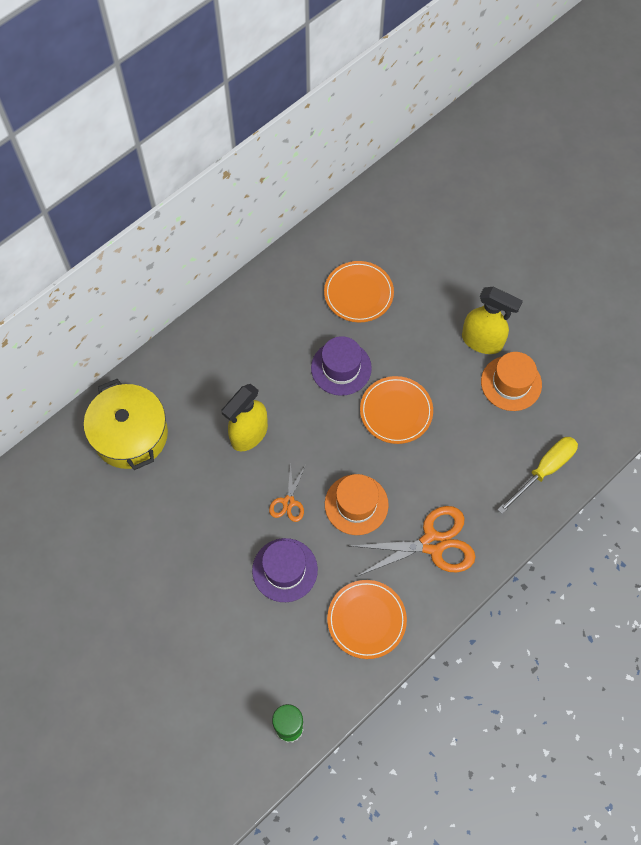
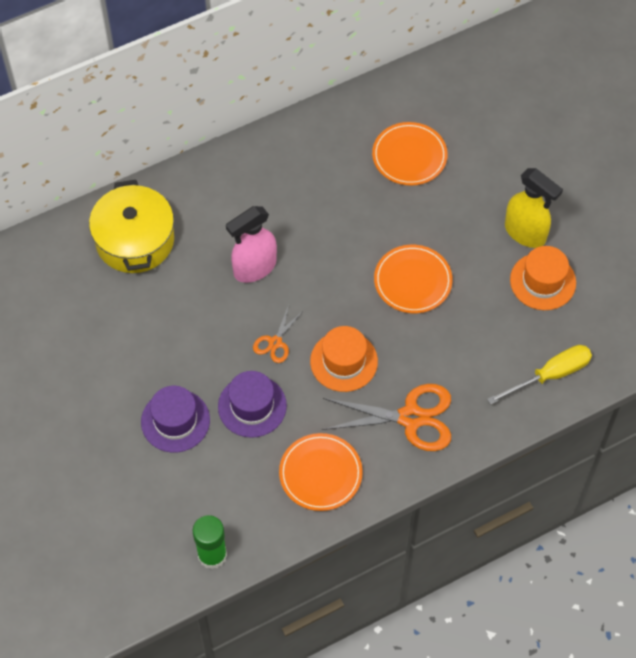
camera: 15 degrees right, 5 degrees down
(249, 434) = (254, 268): yellow spray bottle -> pink spray bottle
(341, 368) = (368, 225): purple hat -> purple hat (175, 421)

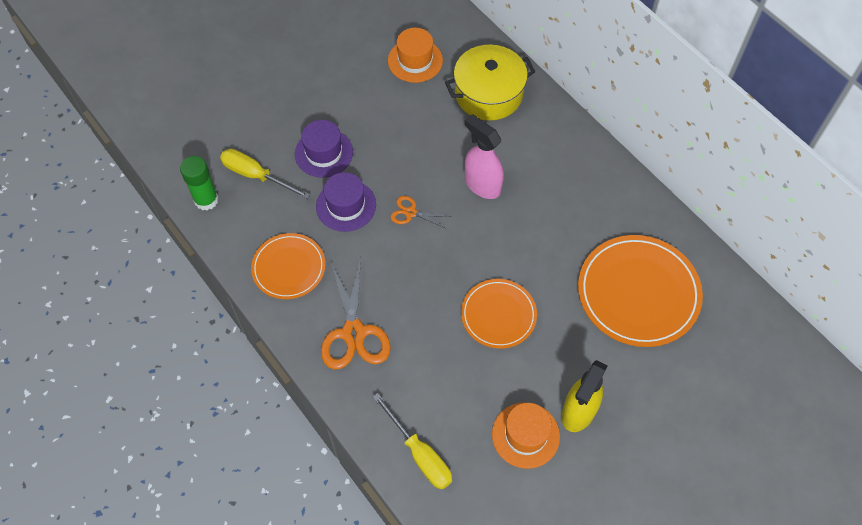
camera: 80 degrees right, 0 degrees up
(190, 497) = (256, 175): none -> yellow screwdriver
(344, 361) = (402, 269): orange hat -> orange hat (415, 60)
(409, 156) = (638, 293): orange plate -> orange plate, size x1.64

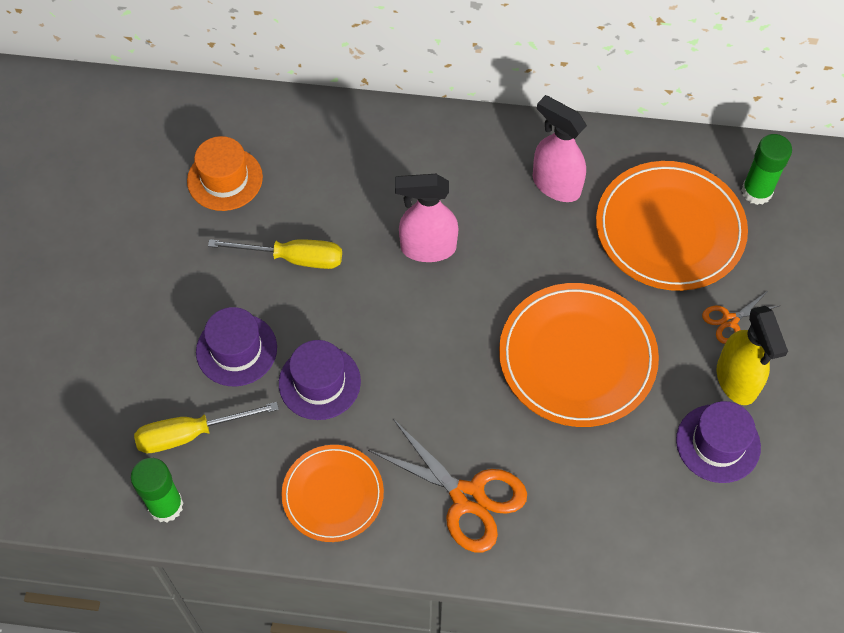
camera: 45 degrees left, 0 degrees up
(411, 213) = (391, 333): orange scissors -> orange scissors (730, 320)
(420, 454) = (651, 549): yellow screwdriver -> yellow screwdriver (293, 258)
(488, 94) = (335, 154): yellow pot -> none
(498, 315) = (577, 357): orange plate -> orange plate, size x1.64
(525, 435) = (718, 443): orange hat -> purple hat
(596, 211) = (555, 185): none -> pink spray bottle
(721, 318) = (756, 191): none -> green glue stick

